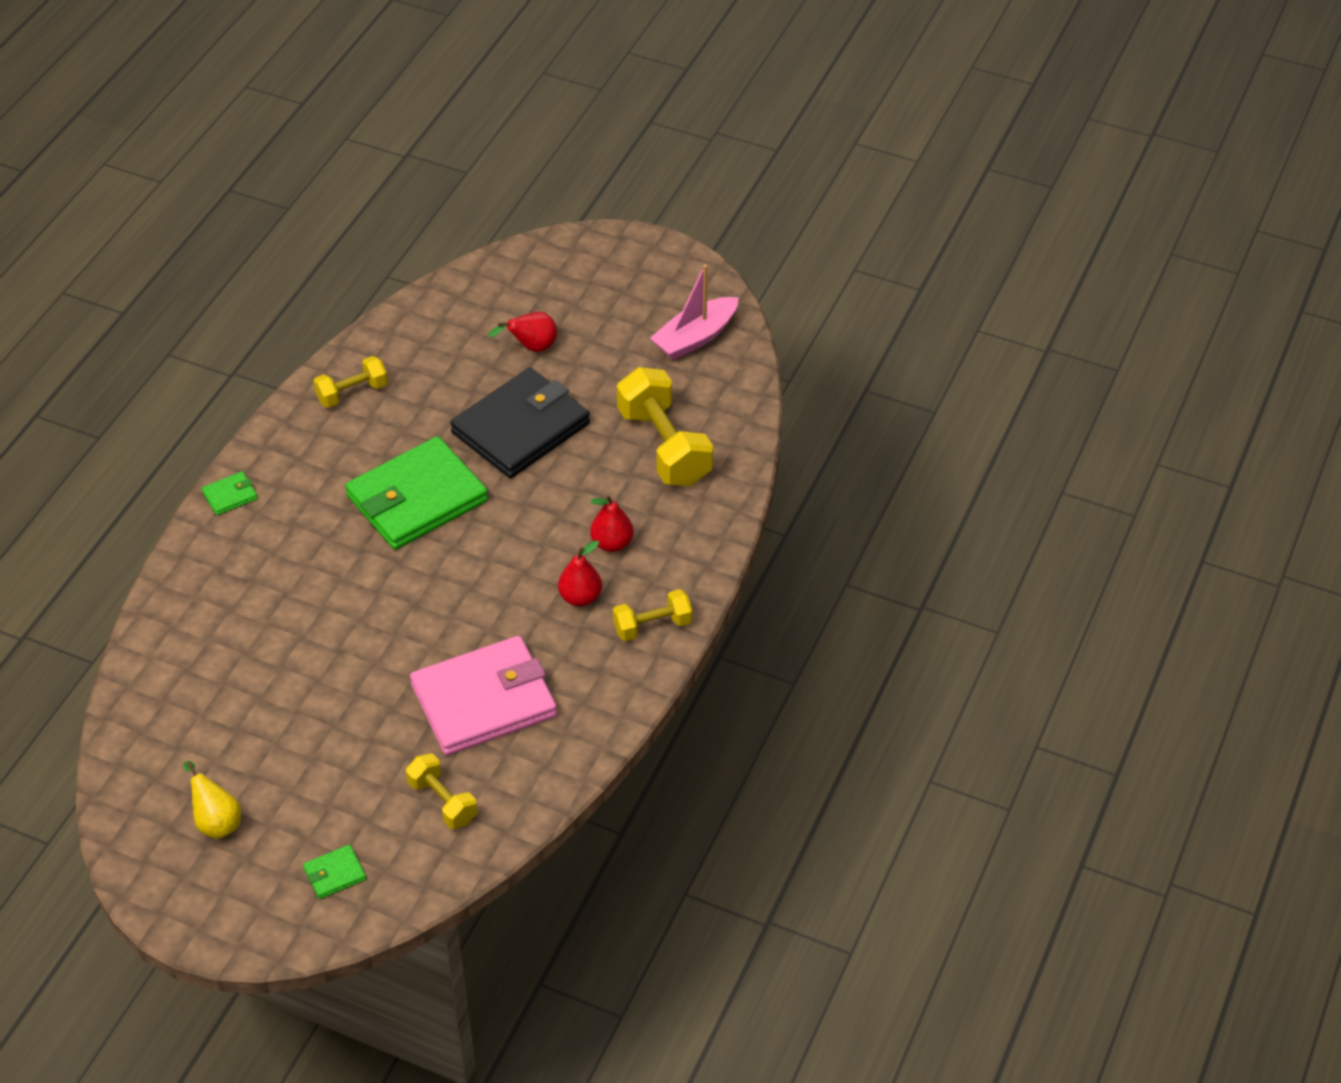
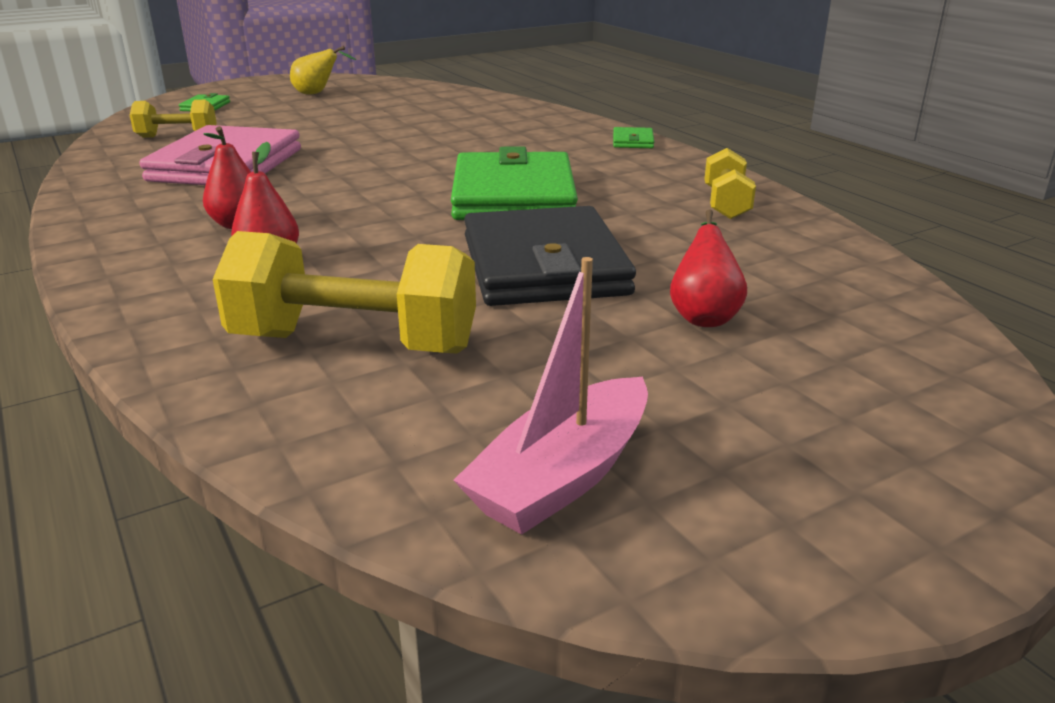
camera: 125 degrees right, 20 degrees down
(652, 626) = (123, 244): yellow dumbbell -> none
(695, 338) = (563, 476): pink boat -> pink boat turned 135 degrees counterclockwise

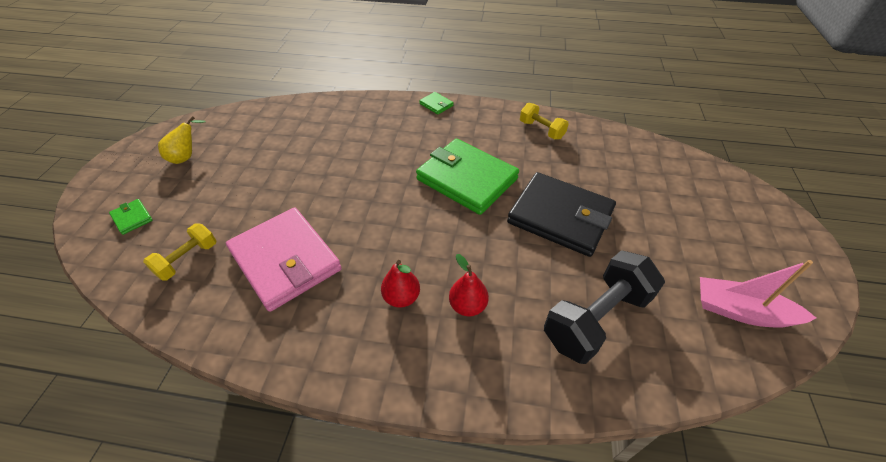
camera: 50 degrees left, 20 degrees up
(354, 344) = (596, 319): yellow dumbbell -> black dumbbell
(563, 476) = (741, 311): pink boat -> pink boat turned 120 degrees clockwise
(704, 316) = (643, 203): red pear -> none

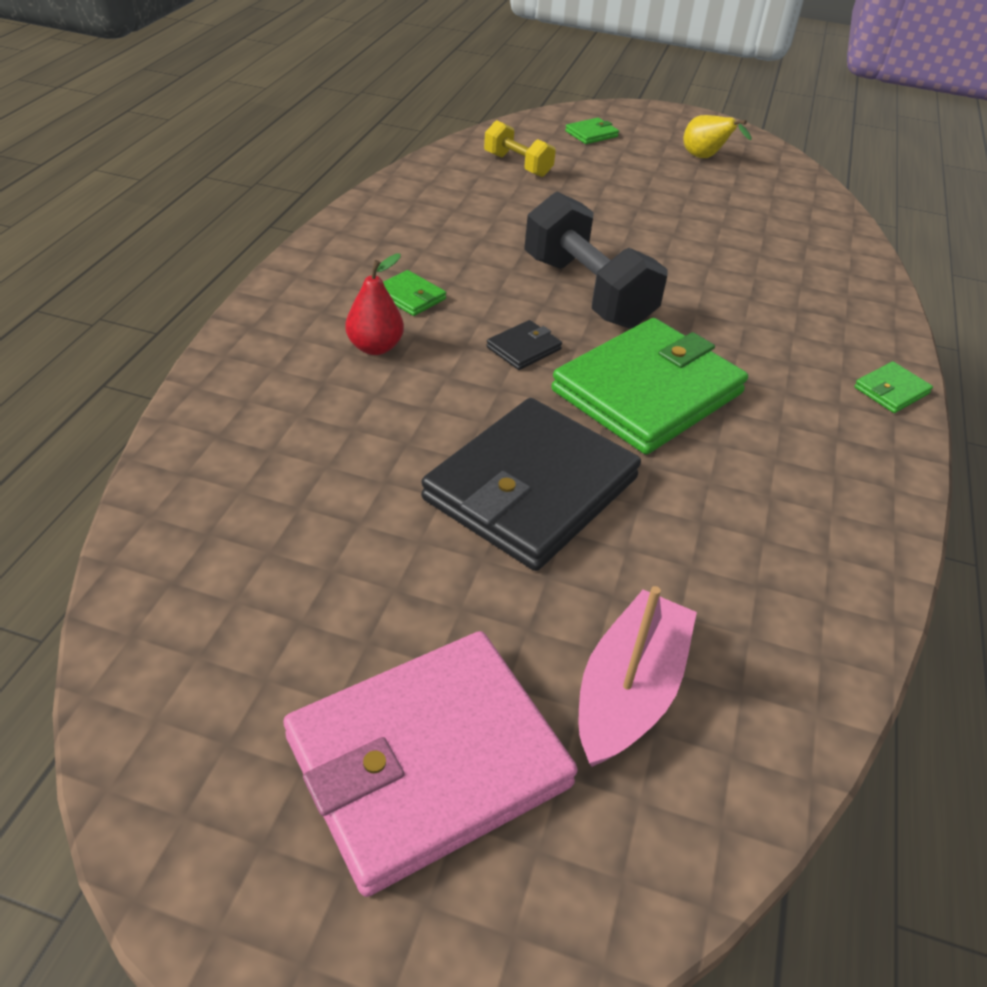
camera: 95 degrees right, 5 degrees down
(285, 260) = (499, 221): pink wallet -> pink wallet (428, 761)
(401, 297) = (410, 296): red pear -> green wallet
(444, 230) = (524, 348): none -> black wallet
(541, 130) = (821, 536): yellow dumbbell -> none
(596, 319) = (298, 468): black dumbbell -> black dumbbell (587, 292)
(741, 311) = (221, 678): pink boat -> pink boat (629, 691)

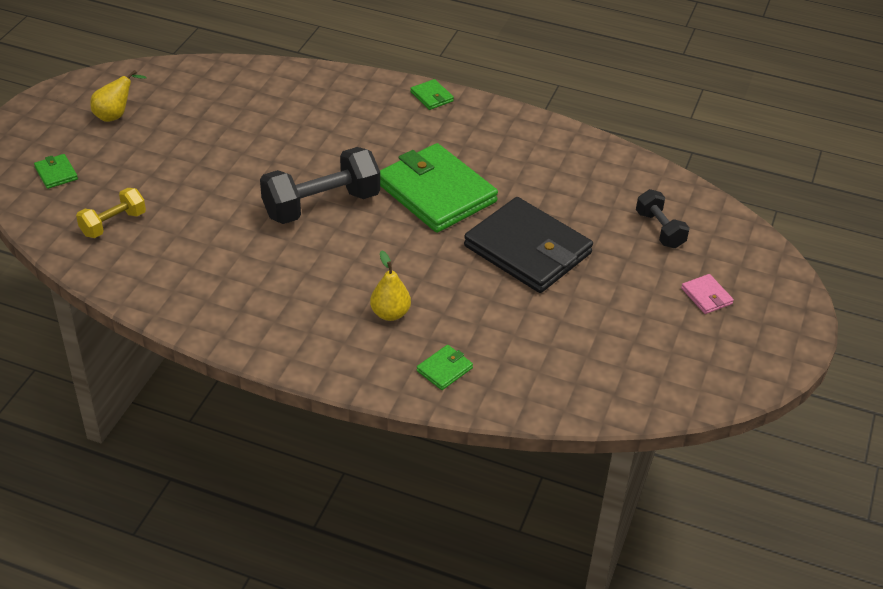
camera: 85 degrees left, 0 degrees up
(375, 347) = (390, 313): red pear -> yellow pear
(410, 296) = (325, 295): green wallet -> green wallet (444, 369)
(428, 761) = (706, 296): pink wallet -> pink wallet, size x0.40
(524, 348) = (391, 242): black wallet -> none
(629, 691) = (659, 230): pink boat -> black dumbbell

